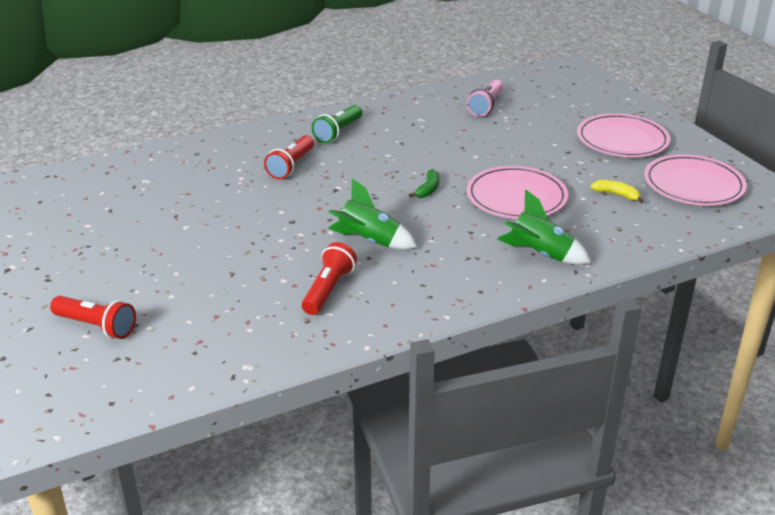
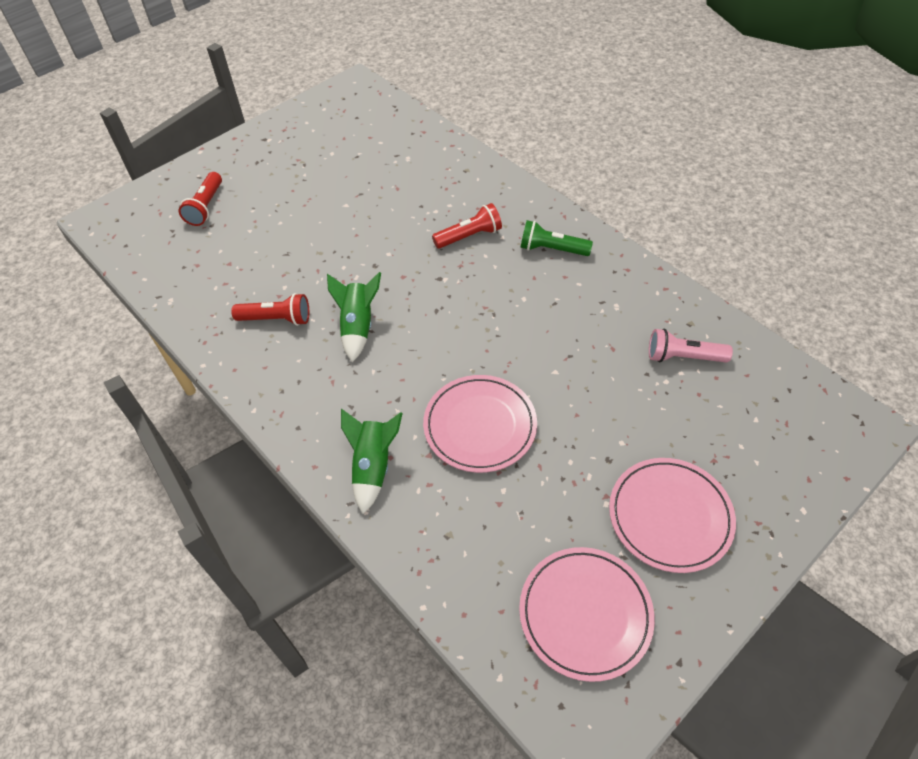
camera: 75 degrees right, 20 degrees up
(291, 166) = (469, 236): red flashlight -> red flashlight turned 150 degrees clockwise
(428, 189) = (467, 347): green banana -> none
(616, 195) = (523, 525): yellow banana -> none

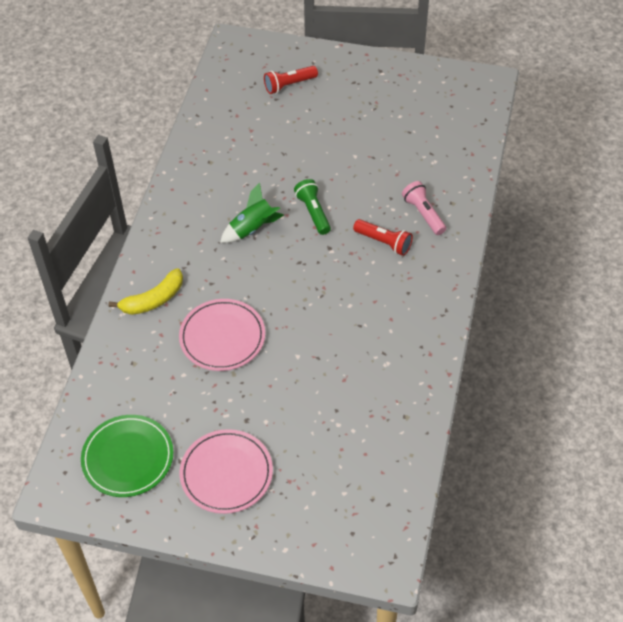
camera: 55 degrees right, 0 degrees up
(276, 319) = (225, 184): red flashlight -> none
(373, 466) = (153, 299): green rocket -> yellow banana
(551, 249) = (412, 297): green flashlight -> green flashlight (313, 212)
(585, 614) = (128, 458): pink plate -> green plate
(683, 357) = (369, 425): pink flashlight -> pink flashlight (423, 214)

